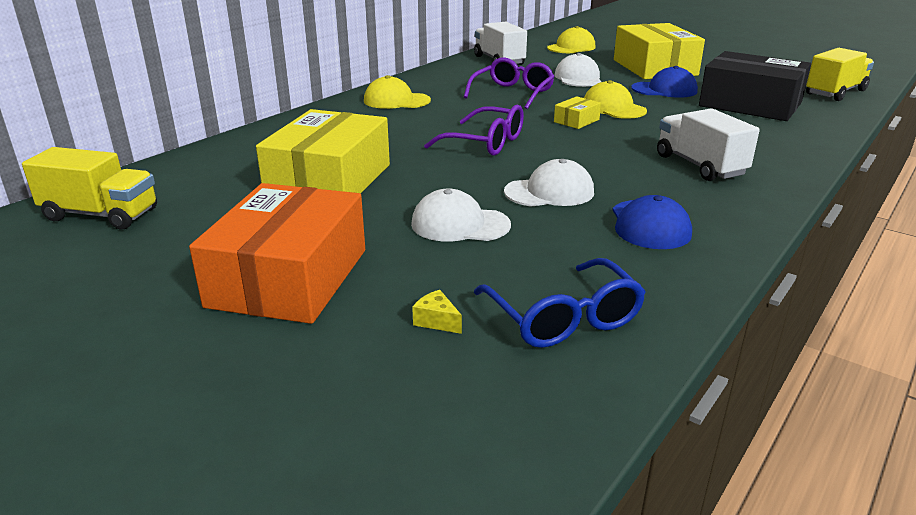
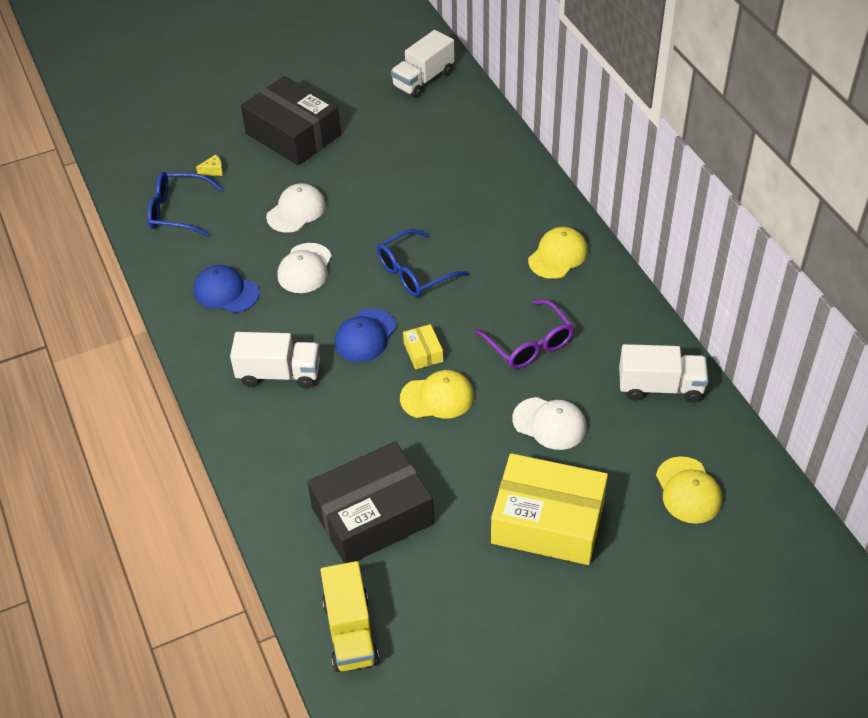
camera: 120 degrees right, 20 degrees up
(101, 215) = (423, 80): yellow truck -> white truck
(289, 277) = (293, 134): orange box -> black box
(329, 180) = (405, 174): yellow box -> none
(486, 143) = (414, 273): purple glasses -> blue glasses
(664, 90) = (462, 474): blue cap -> blue cap (365, 336)

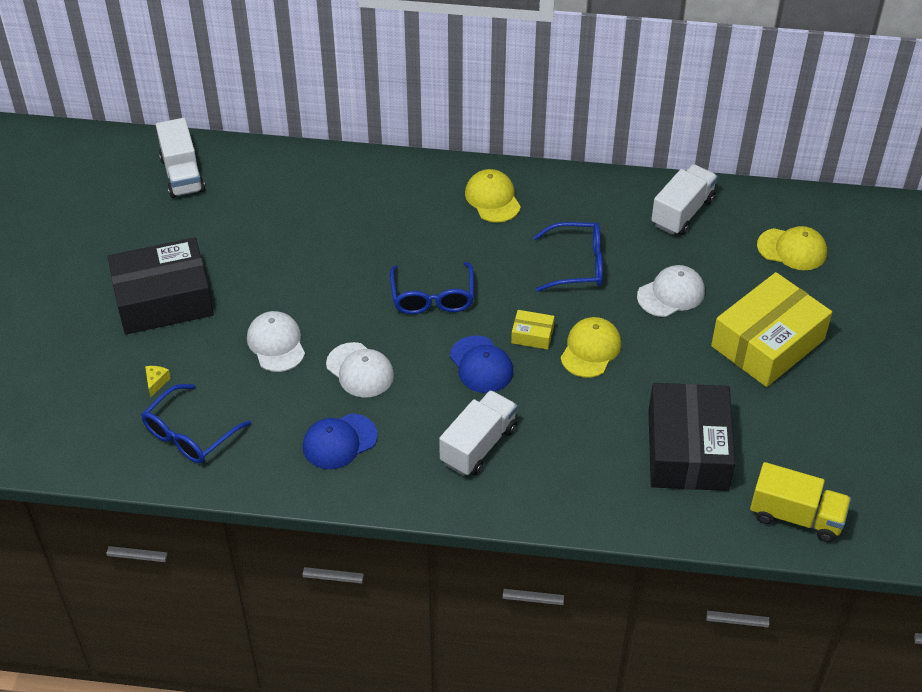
camera: 60 degrees left, 0 degrees up
(529, 344) = (577, 265): purple glasses -> blue glasses

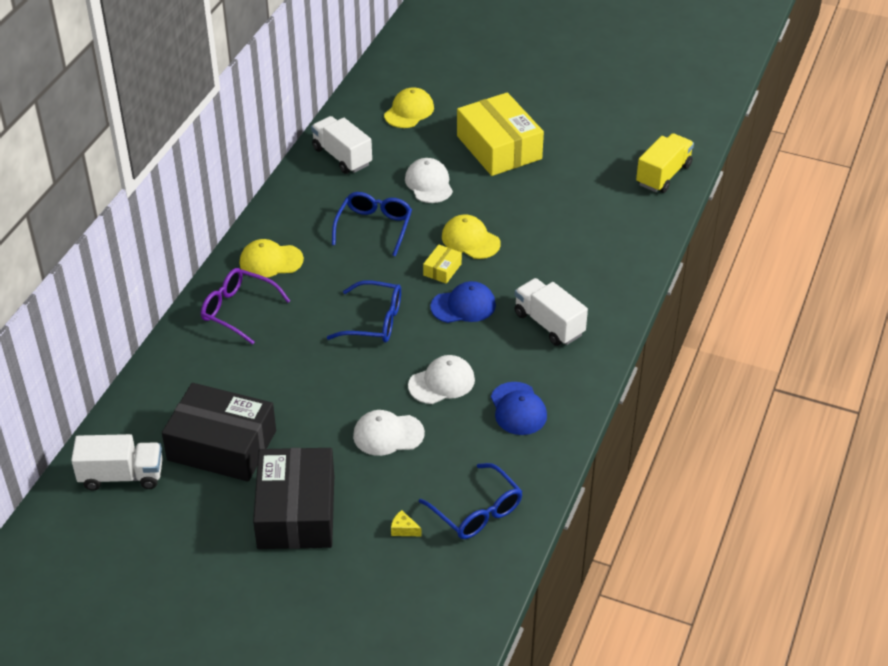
camera: 75 degrees left, 5 degrees down
(413, 193) = (238, 310): none -> purple glasses
(687, 450) = (588, 212): black box -> black box (222, 445)

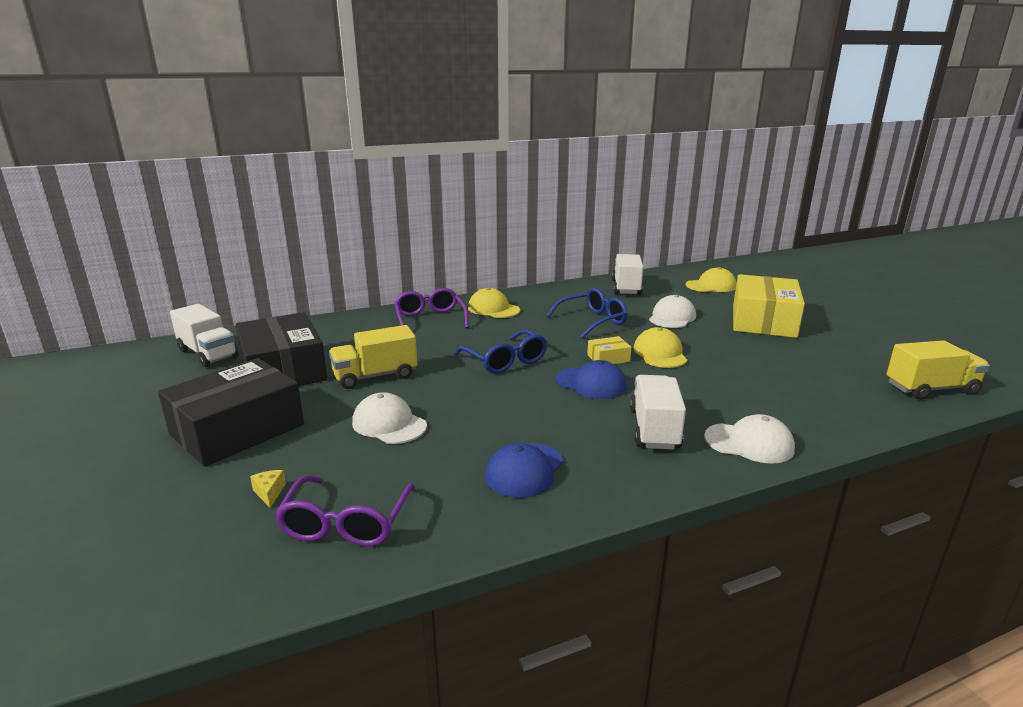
camera: 45 degrees right, 20 degrees down
(305, 402) = (375, 376): none -> yellow truck
(442, 382) = (490, 417): white cap -> white cap (749, 443)
(477, 511) = (346, 524): blue glasses -> purple glasses

